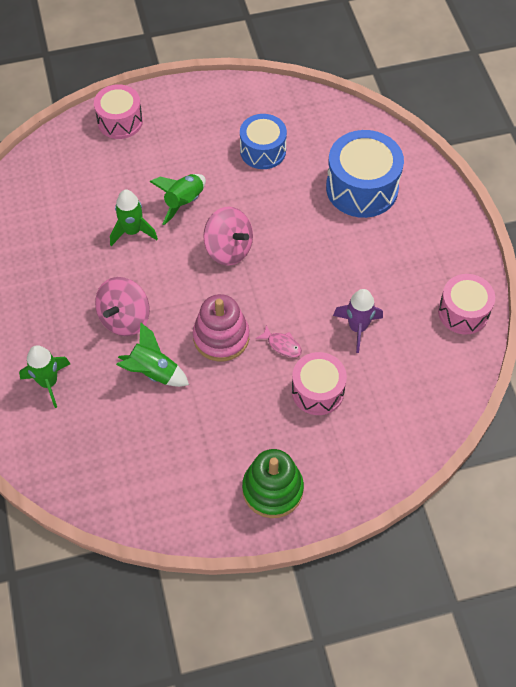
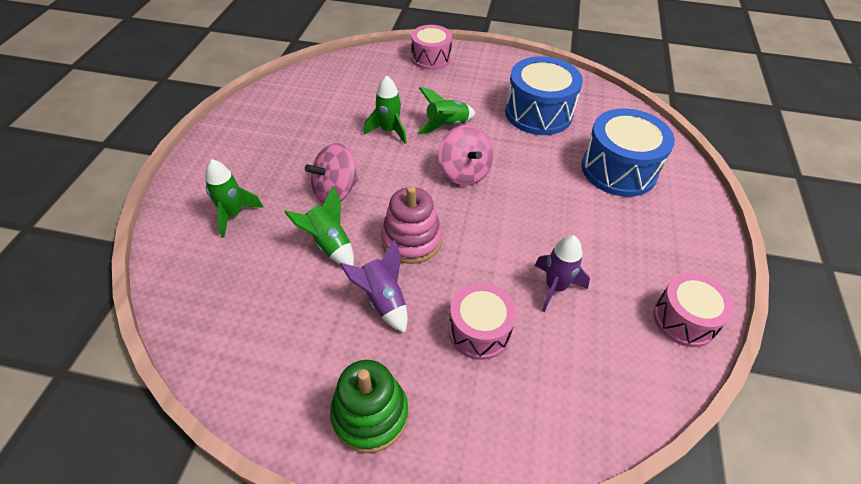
camera: 25 degrees right, 10 degrees down
(229, 400) = (382, 300): none -> purple rocket
(263, 151) = (538, 113): blue drum -> blue drum, size x1.53
(282, 345) = (467, 271): pink fish -> none

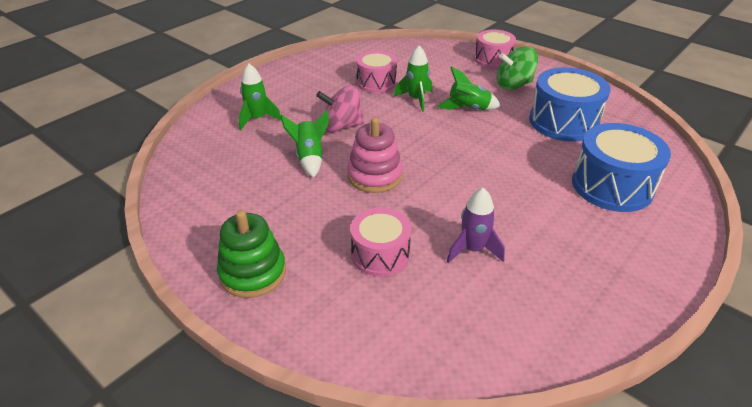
camera: 30 degrees right, 10 degrees down
(382, 300) = (320, 206): purple rocket -> none
(464, 172) = (457, 144): pink spinning top -> none
(469, 84) = (514, 85): none -> green spinning top
(684, 320) = (584, 321): pink drum -> pink drum (376, 83)

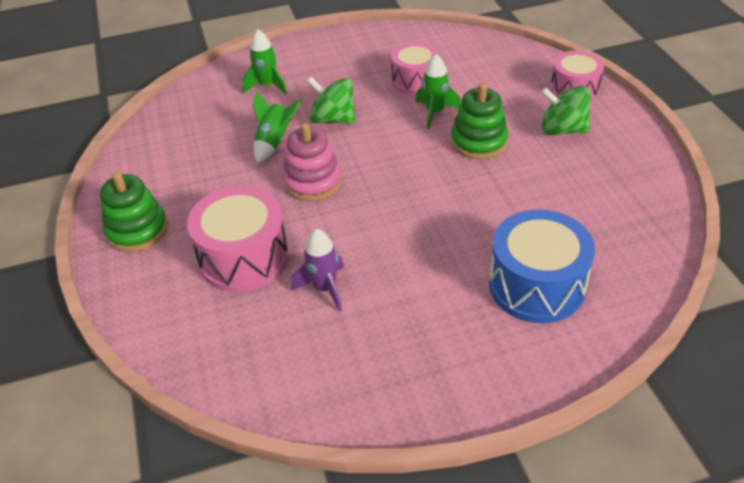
camera: 35 degrees right, 5 degrees up
(341, 126) = (333, 119): pink spinning top -> green spinning top
(380, 254) = (244, 258): pink drum -> pink drum, size x1.53
(468, 109) = (479, 142): green rocket -> green stacking toy
(563, 122) = (569, 194): blue drum -> none

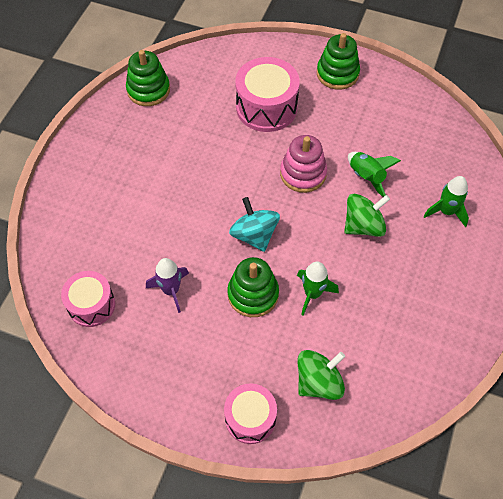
camera: 125 degrees right, 15 degrees up
(316, 390) = (148, 90): none -> green stacking toy
(324, 288) = (207, 128): purple rocket -> purple rocket (171, 290)
(415, 80) = (369, 312): pink drum -> pink drum (91, 305)
(420, 173) = (254, 235): none -> turquoise spinning top
(536, 285) = (107, 221): blue drum -> none
(562, 129) = (213, 360): green spinning top -> green spinning top (319, 382)

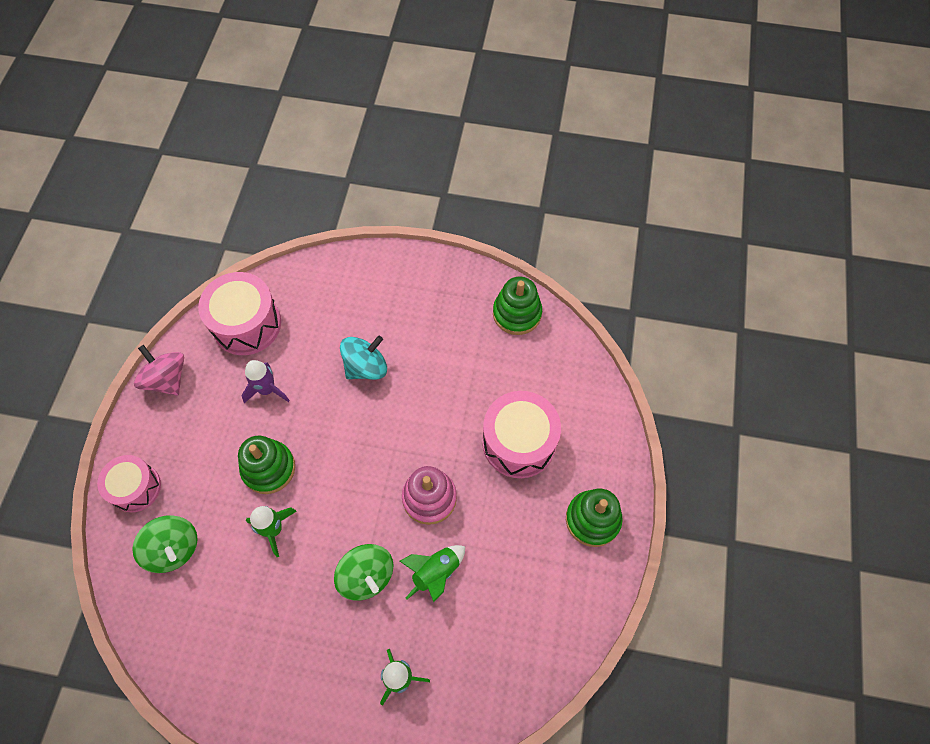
camera: 80 degrees right, 5 degrees up
(91, 305) = (246, 324): pink drum -> pink drum, size x1.53
(134, 385) = (167, 379): none -> pink spinning top
(254, 235) = (340, 458): turquoise spinning top -> turquoise spinning top (366, 367)

